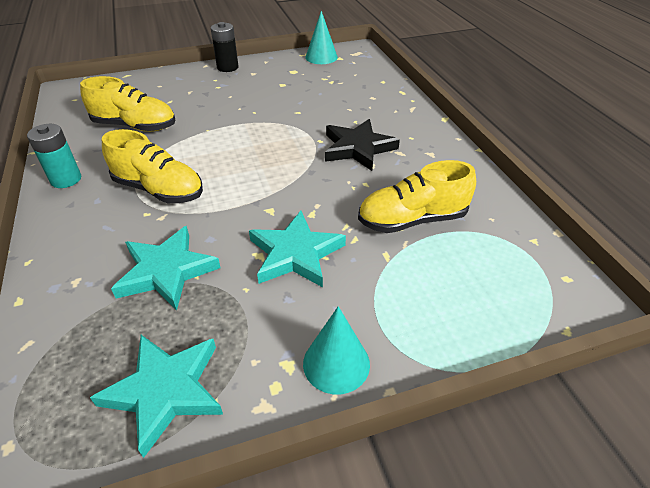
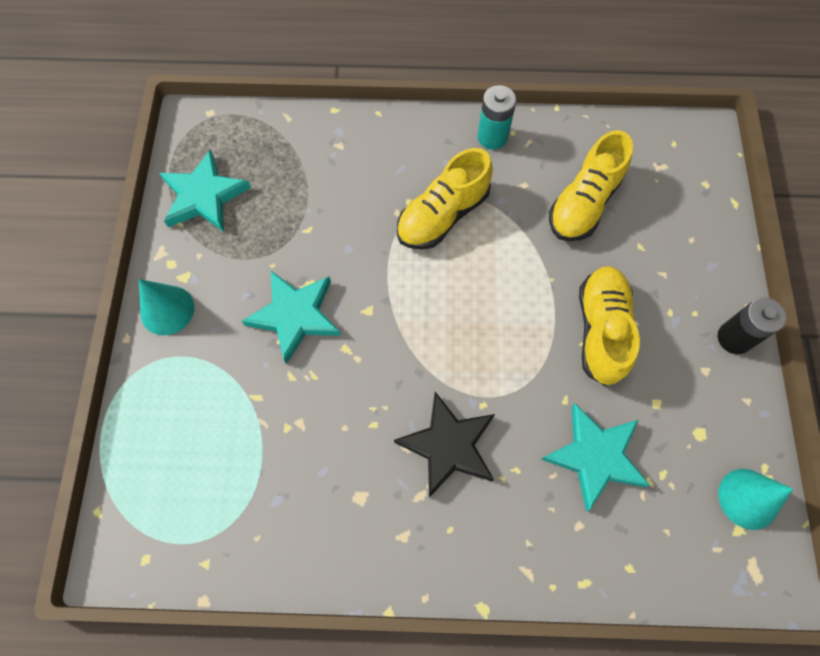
camera: 110 degrees right, 25 degrees up
(166, 271) = (320, 209): turquoise star -> turquoise star (595, 456)
(412, 220) = (292, 447): yellow shoe -> yellow shoe (601, 330)

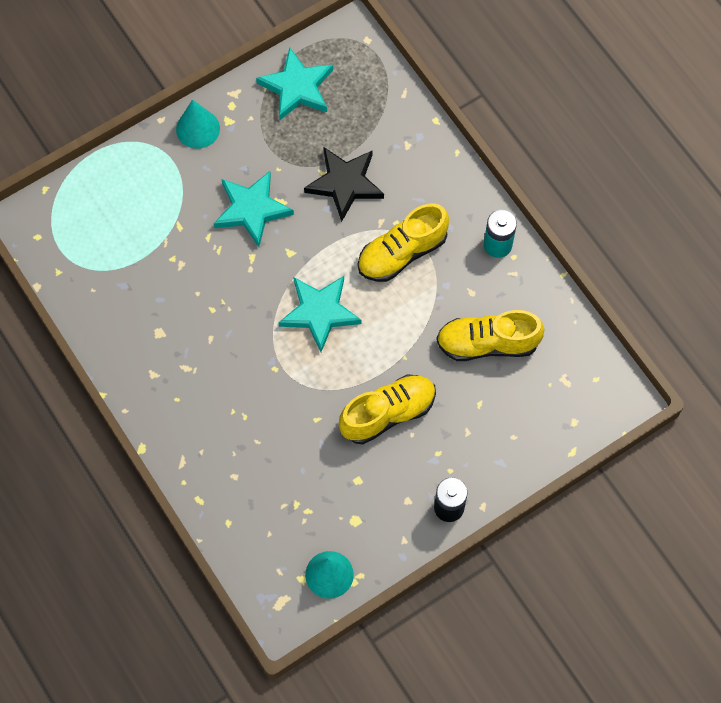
camera: 55 degrees right, 0 degrees up
(442, 215) = (402, 253): yellow shoe -> yellow shoe turned 45 degrees counterclockwise
(448, 446) = (230, 364): black star -> black star (345, 184)
(595, 456) = (289, 460): turquoise star -> turquoise star (319, 312)

